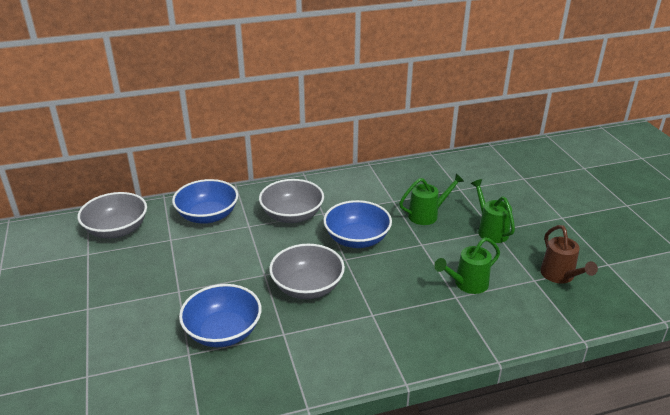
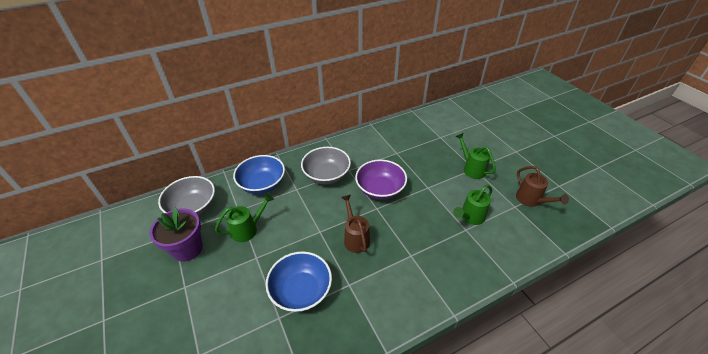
camera: 10 degrees left, 10 degrees up
(100, 271) = (187, 249): none -> purple flower pot
(307, 287) = (355, 238): grey bowl -> brown watering can
(357, 239) = (380, 189): blue bowl -> purple bowl
(427, 215) = (424, 161): green watering can -> green watering can (248, 229)

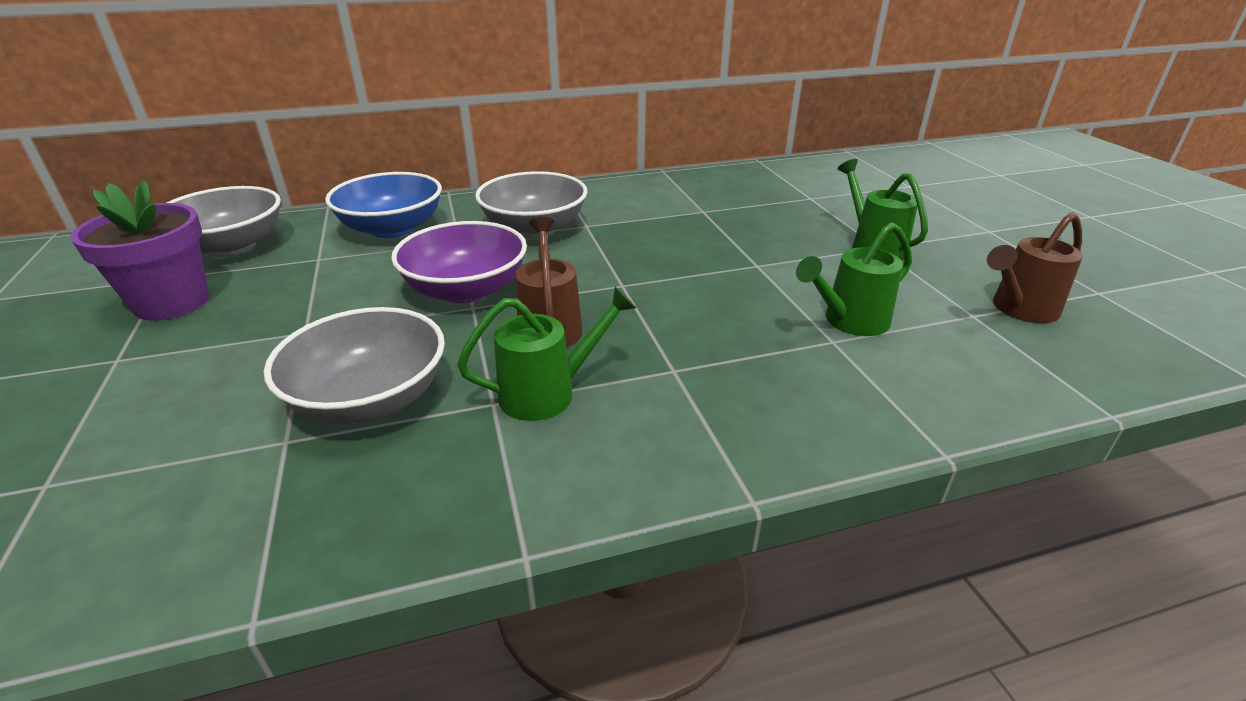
camera: 10 degrees right, 10 degrees down
(248, 229) = (318, 288): green watering can -> green watering can (548, 393)
(301, 291) = (370, 399): blue bowl -> grey bowl
(380, 189) = (643, 258): purple bowl -> purple bowl (466, 290)
(531, 200) = (1019, 309): brown watering can -> brown watering can turned 75 degrees clockwise

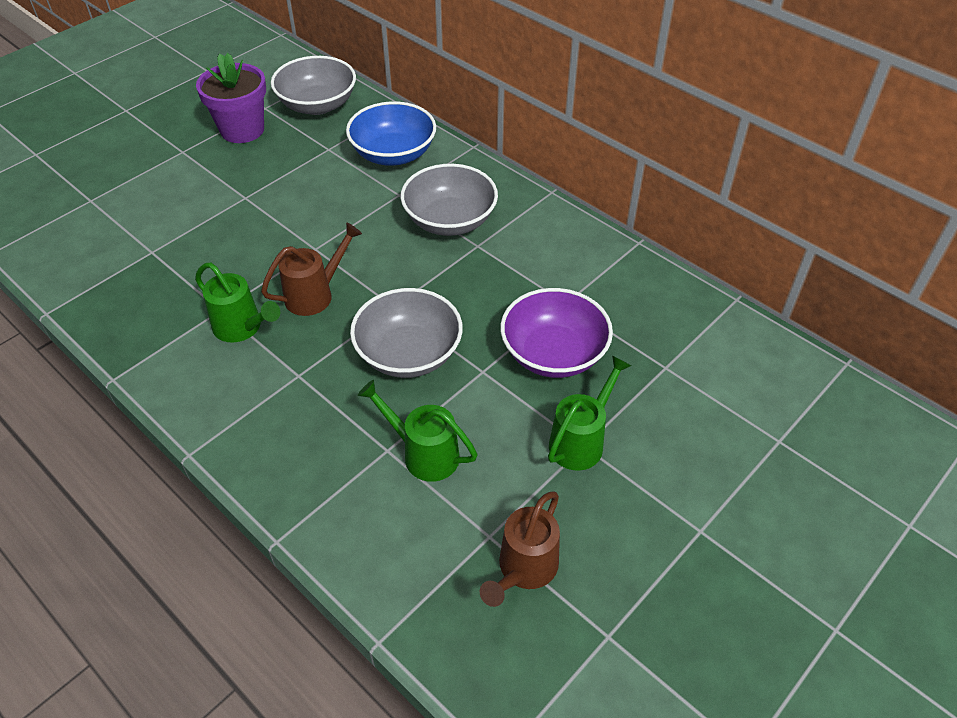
camera: 60 degrees right, 15 degrees up
(370, 399) = (198, 260): grey bowl -> grey bowl (409, 354)
(466, 290) = (334, 234): purple bowl -> purple bowl (553, 354)
(1019, 309) = (523, 570): brown watering can -> brown watering can turned 90 degrees counterclockwise

